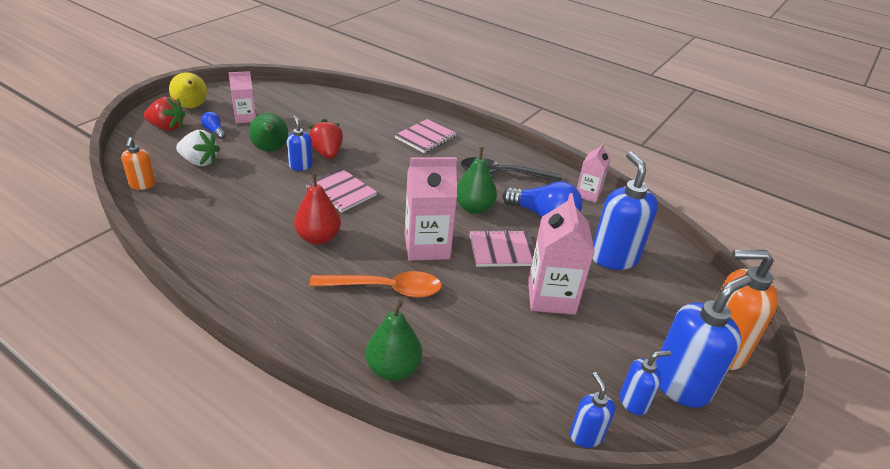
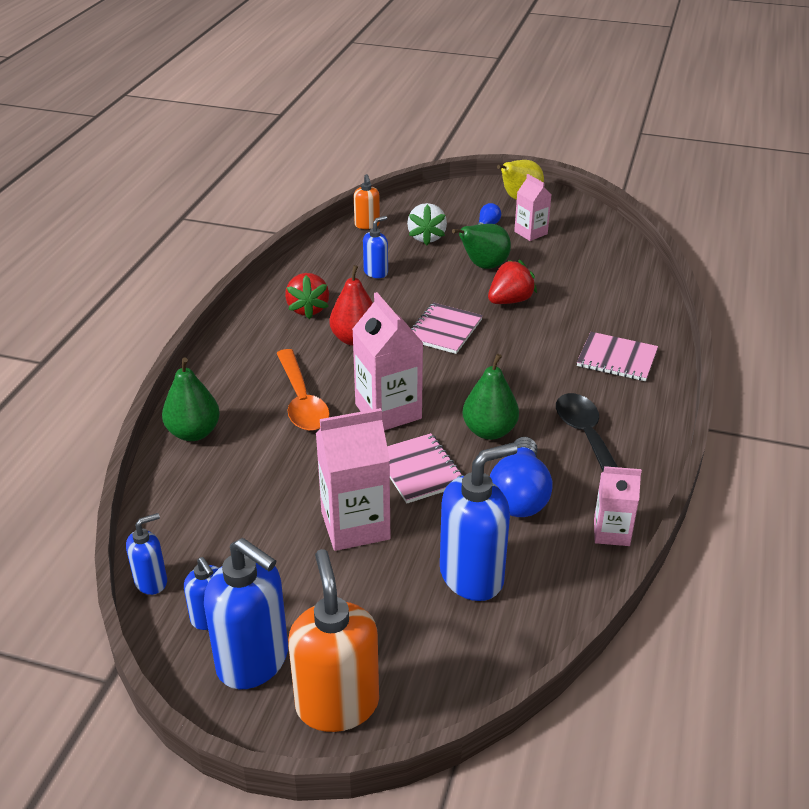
camera: 75 degrees right, 0 degrees up
(142, 185) = (367, 225): orange soap dispenser -> orange soap dispenser turned 75 degrees counterclockwise
(167, 127) = (468, 201): red strawberry -> red strawberry (308, 309)
(300, 166) = (471, 292): blue soap dispenser -> blue soap dispenser (376, 272)

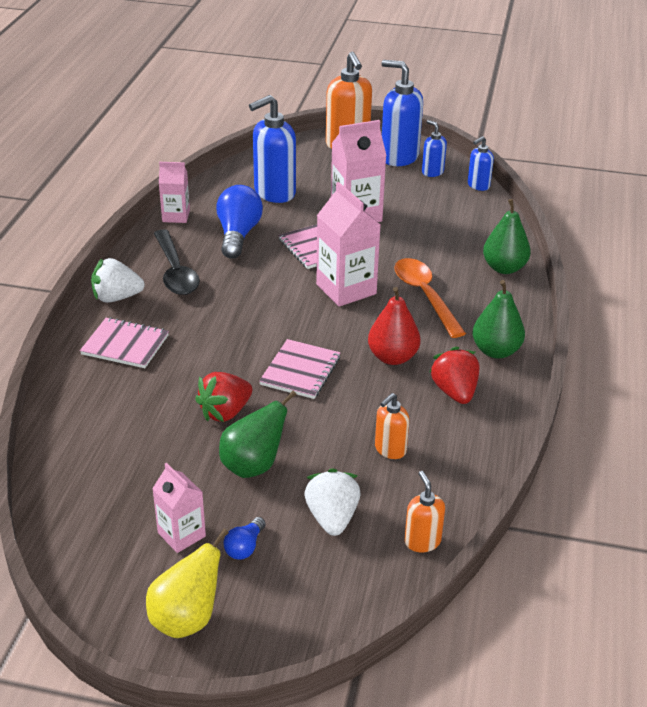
camera: 175 degrees right, 0 degrees up
(376, 272) = (390, 449): blue soap dispenser -> orange soap dispenser
(489, 431) = (258, 276): green pear -> green pear (496, 351)
(646, 410) = (116, 297): none -> white strawberry

